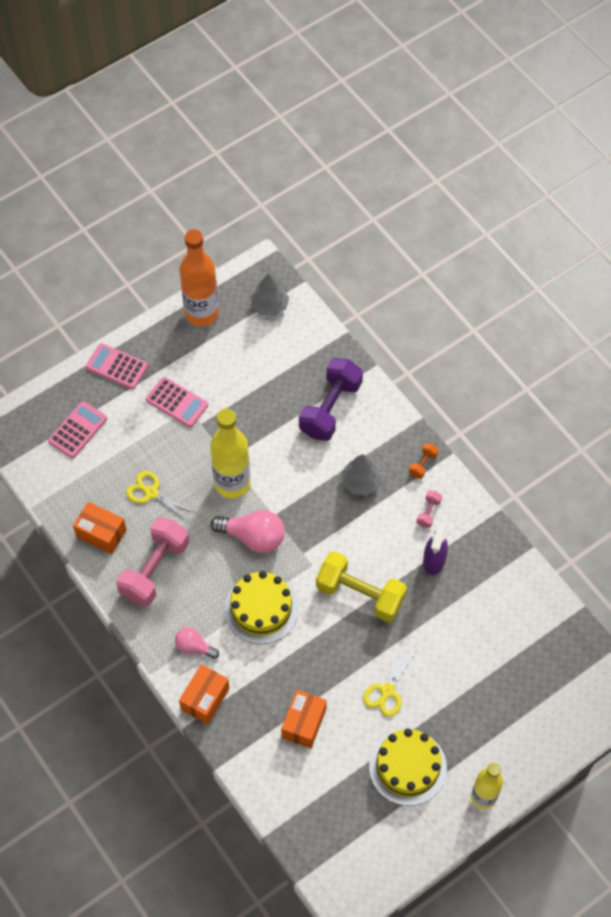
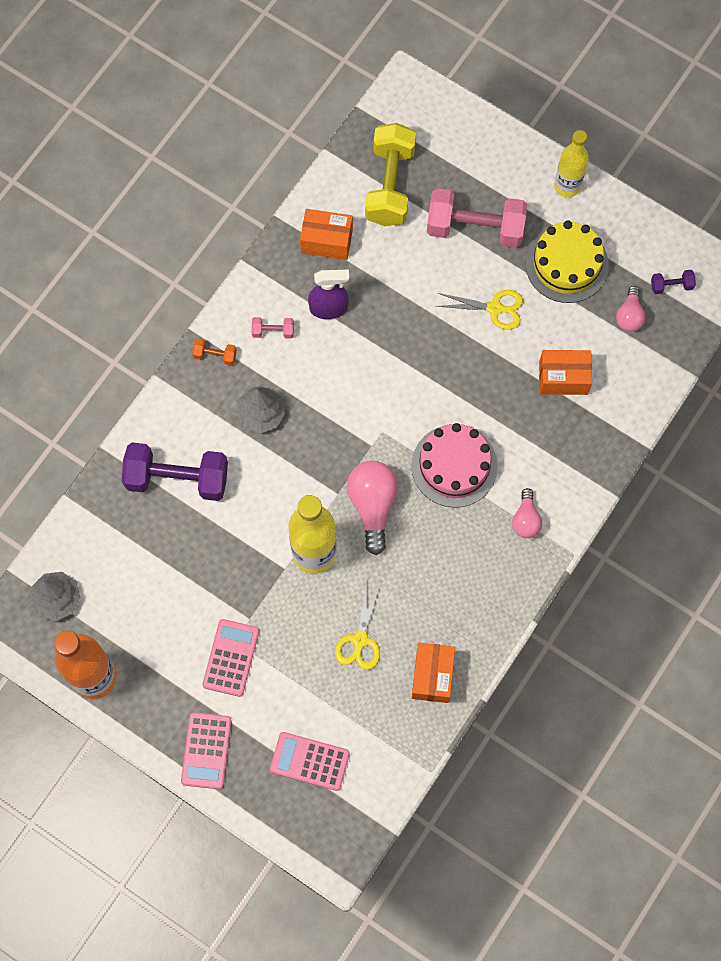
camera: 110 degrees left, 10 degrees up
(155, 569) = (453, 598): pink dumbbell -> pink dumbbell (475, 228)
(205, 699) = (578, 486): orange box -> orange box (327, 241)
(261, 609) = (454, 466): yellow cake -> pink cake
(340, 802) = (629, 316): none -> pink light bulb
(355, 851) = (671, 286): none -> purple dumbbell
(360, 594) = (397, 370): yellow dumbbell -> yellow dumbbell (390, 185)

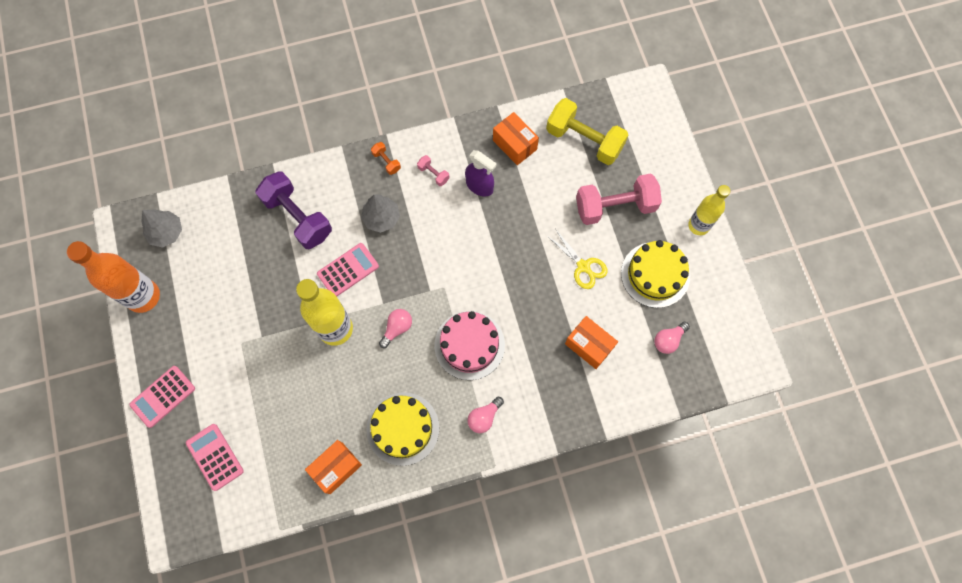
camera: 40 degrees right, 0 degrees up
(231, 658) = (229, 351): pink calculator -> pink calculator (348, 270)
(360, 640) = (313, 406): yellow scissors -> none
(372, 505) = (397, 328): pink light bulb -> pink light bulb, size x0.59
(390, 185) = (584, 140): yellow dumbbell -> yellow dumbbell turned 75 degrees clockwise
(461, 590) = (403, 428): none -> yellow cake
(475, 228) = (615, 206): pink dumbbell -> pink dumbbell turned 60 degrees counterclockwise
(671, 286) = (714, 343): purple dumbbell -> none

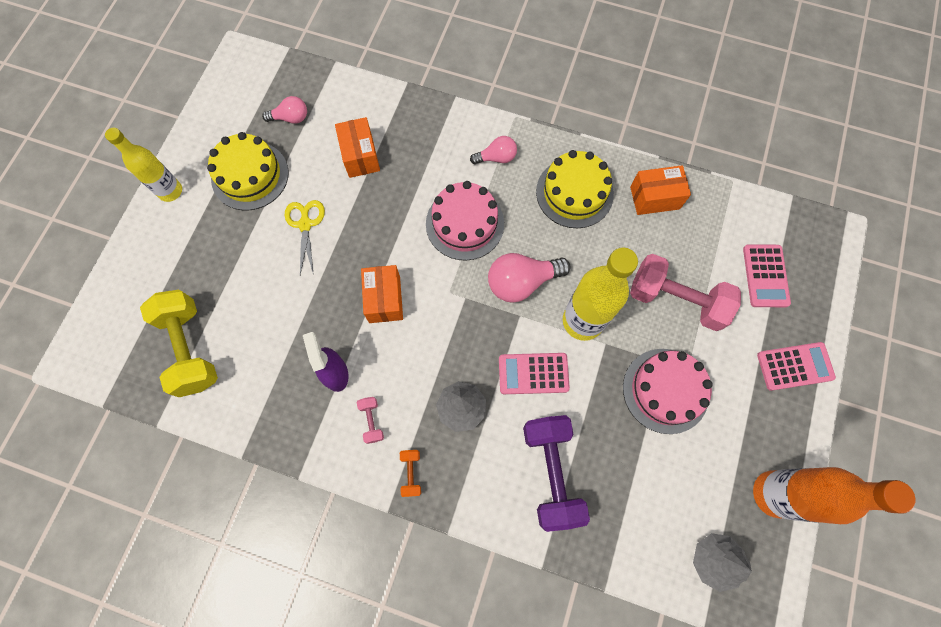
camera: 145 degrees left, 0 degrees up
(249, 318) = (665, 390): none -> pink cake
(397, 328) = (522, 282): pink light bulb -> pink light bulb, size x1.70
(514, 145) = (262, 394): orange box -> orange box (384, 299)
(615, 206) = (225, 259): pink dumbbell -> pink dumbbell (676, 300)

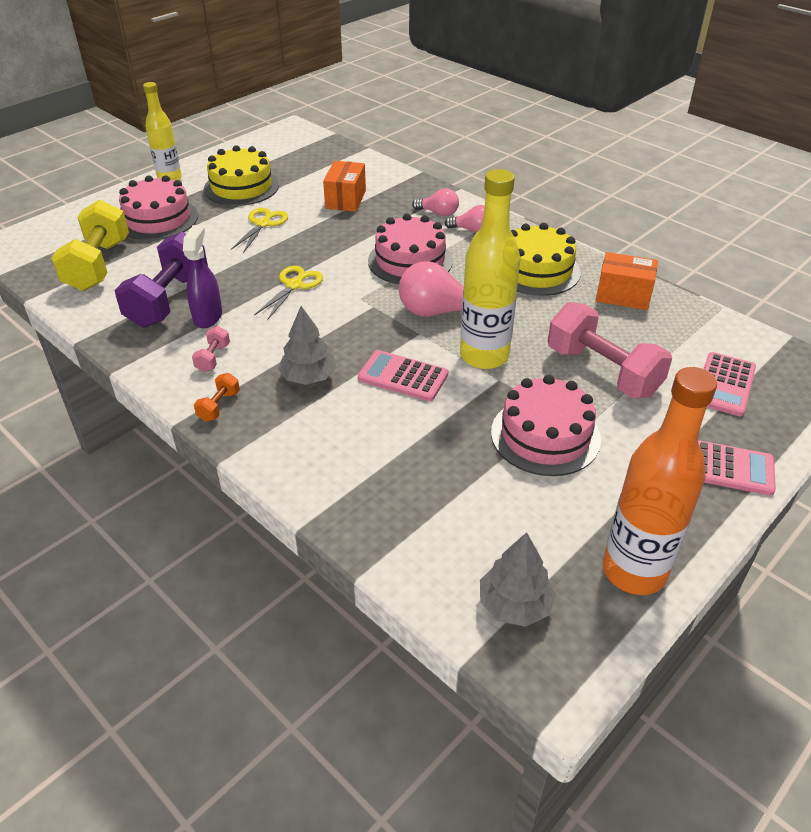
camera: 25 degrees right, 30 degrees down
(200, 258) = (158, 219): none -> pink cake
(291, 118) = (304, 166): pink light bulb -> pink light bulb (438, 213)
(384, 299) = (294, 285): orange box -> yellow scissors
(551, 472) = (366, 456): purple dumbbell -> purple dumbbell (168, 300)

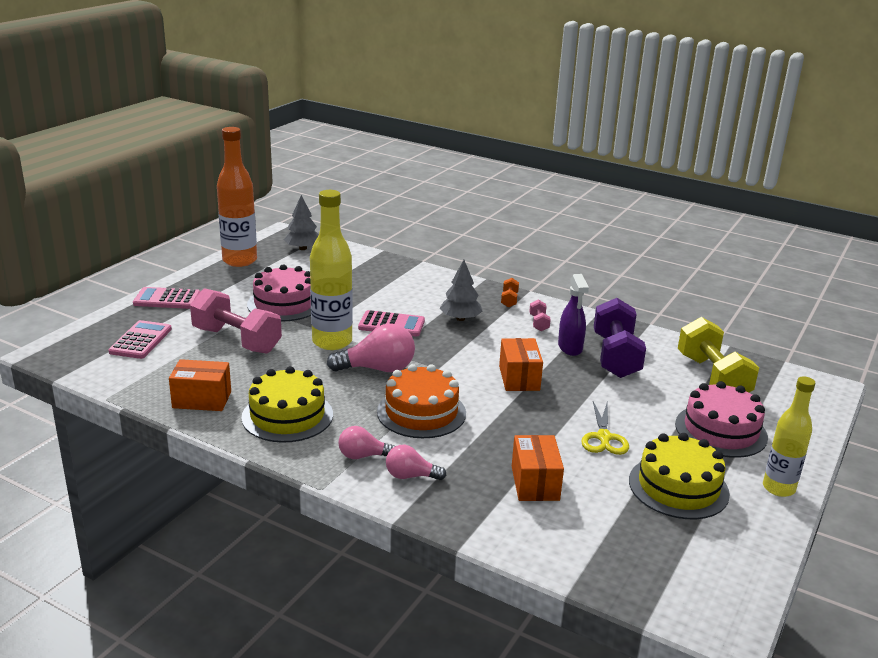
camera: 165 degrees right, 15 degrees down
(294, 285) = (519, 378): yellow scissors -> orange box
(410, 261) = (421, 412): pink cake -> orange cake

